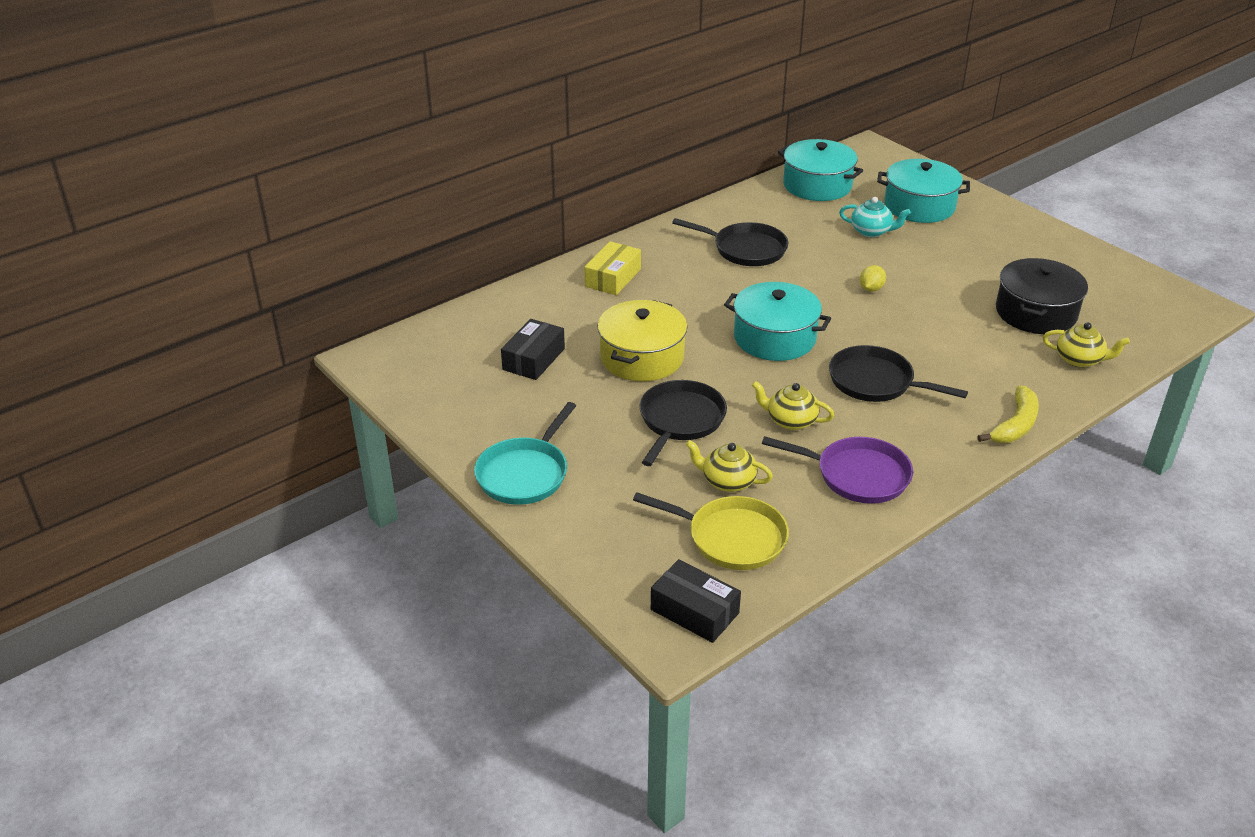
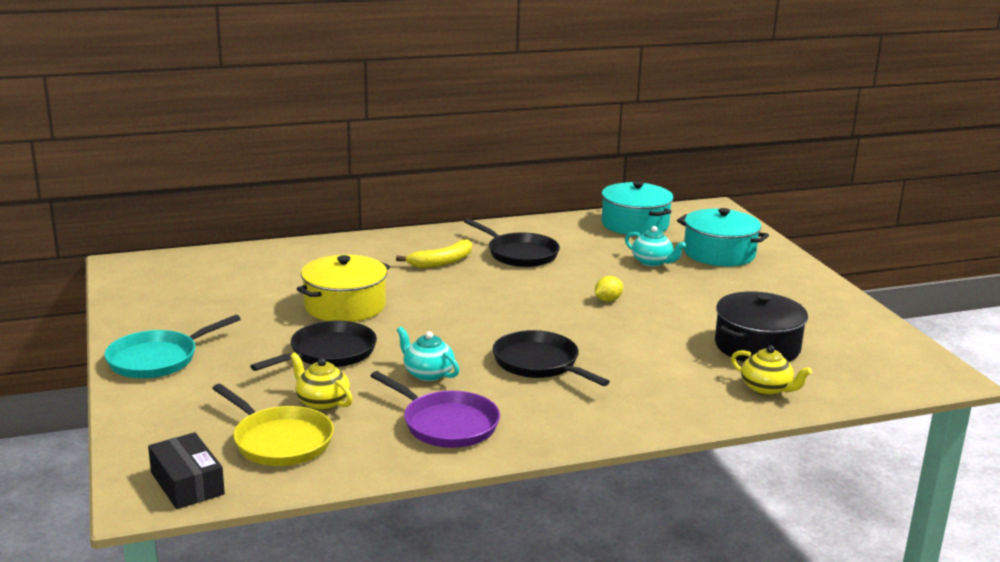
camera: 20 degrees right, 15 degrees down
(533, 359) = (253, 290): black box -> none
(613, 278) = (381, 252): yellow box -> none
(774, 338) = (478, 316): turquoise pot -> none
(790, 421) = (427, 374): yellow teapot -> turquoise teapot
(1015, 425) = (645, 422): yellow banana -> yellow banana (442, 262)

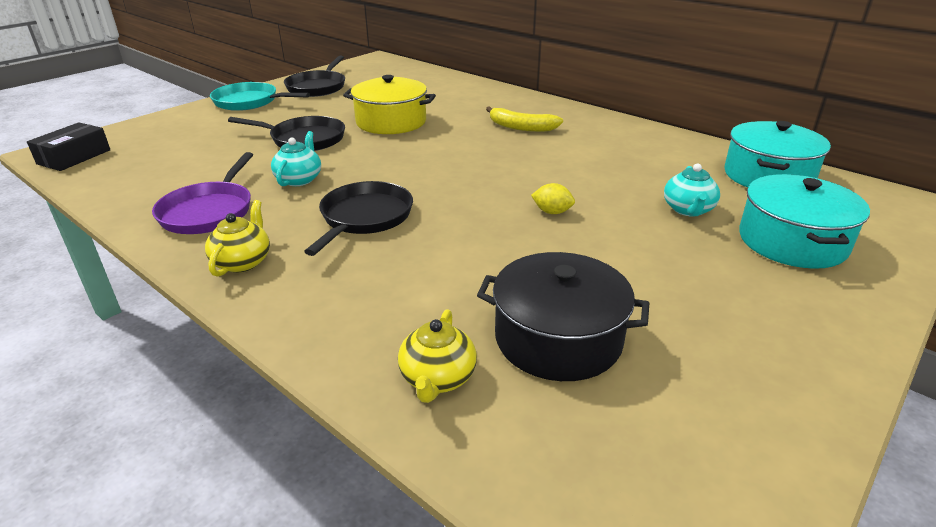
camera: 60 degrees right, 10 degrees up
(279, 441) = (148, 164): yellow pan -> none
(322, 402) = (219, 159): yellow teapot -> yellow teapot (243, 262)
(519, 254) = (590, 148): black pan -> black pan (317, 87)

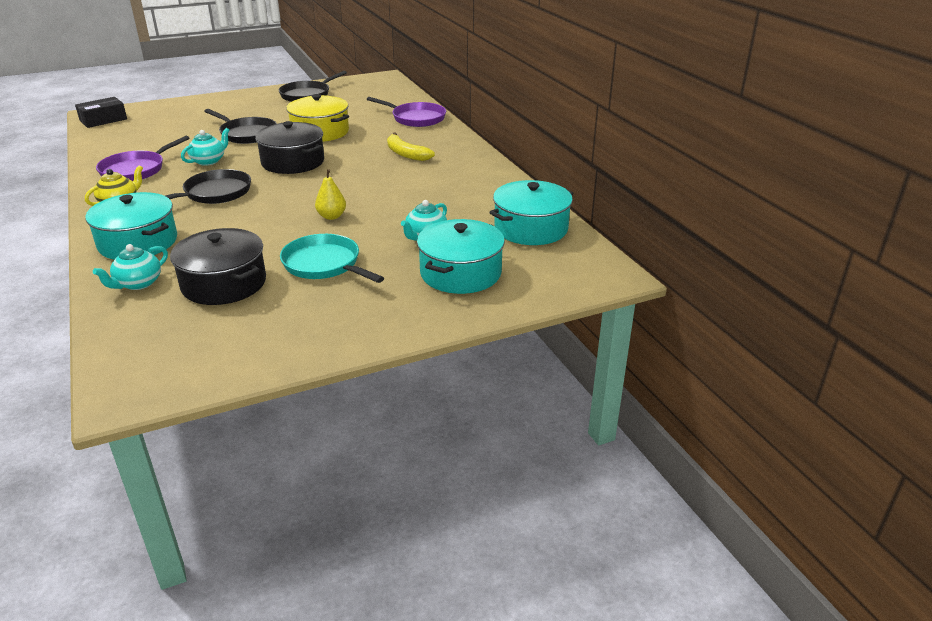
camera: 25 degrees right, 0 degrees up
(249, 102) = (247, 99): turquoise pan -> turquoise pan (324, 264)
(349, 313) = (138, 242): none -> turquoise pot
(409, 160) = (293, 162): none -> black pot
(437, 378) = (138, 283): yellow teapot -> turquoise teapot
(474, 91) = (416, 118): none -> purple pan
(552, 212) = (331, 216): yellow lemon -> yellow pear

